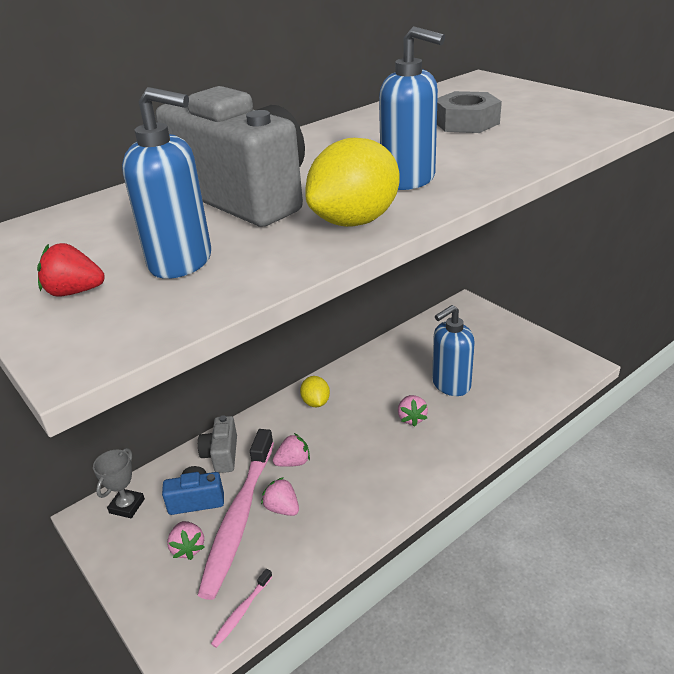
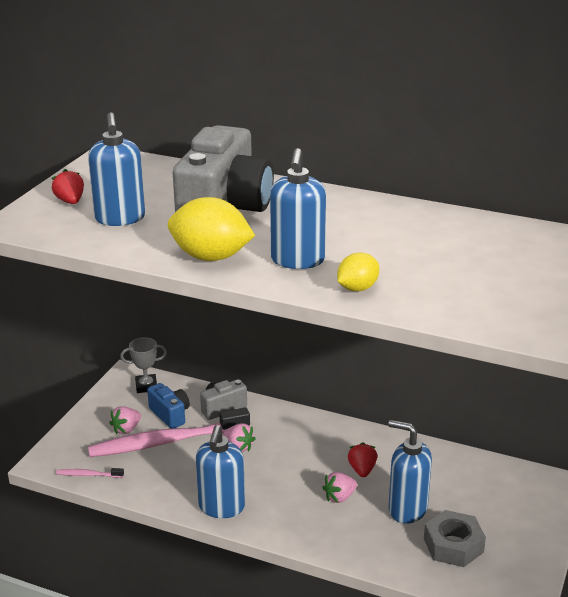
camera: 60 degrees right, 5 degrees down
(282, 508) = (188, 459): pink strawberry -> none
(316, 402) = (318, 434): yellow lemon -> yellow lemon (357, 288)
(376, 504) = (221, 507): none -> blue soap dispenser
(385, 393) = (362, 470): none -> red strawberry
(466, 122) = (451, 259): grey nut -> grey nut (453, 545)

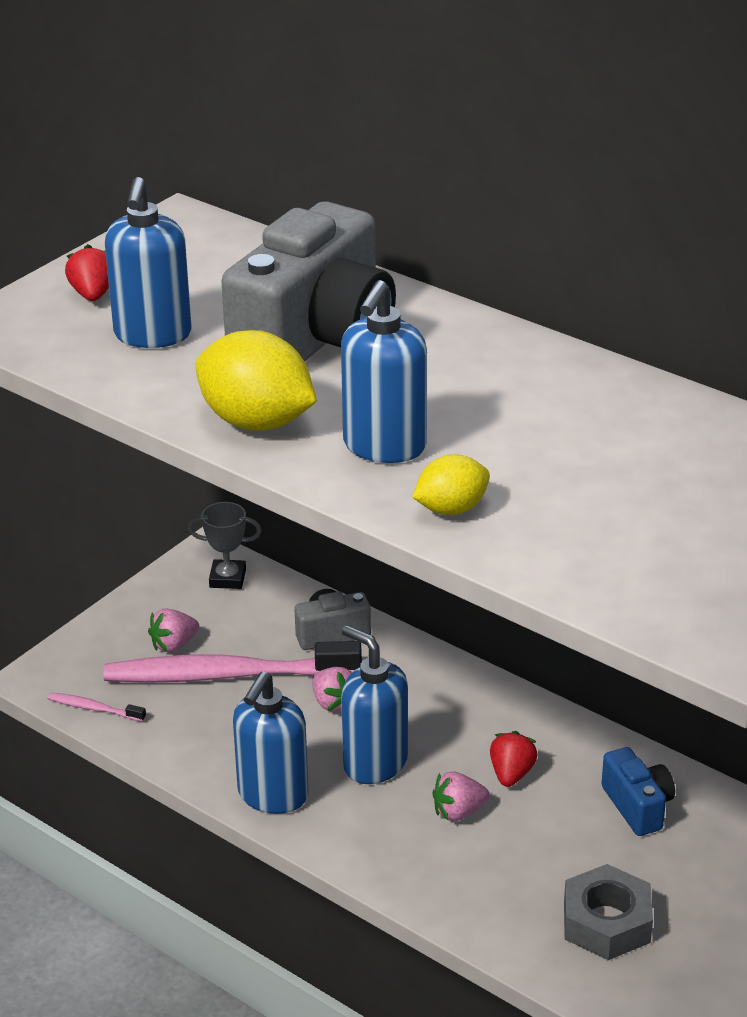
camera: 15 degrees right, 5 degrees up
(170, 415) = (247, 632): blue camera -> blue camera (637, 806)
(407, 509) = (557, 851): blue soap dispenser -> blue soap dispenser (374, 763)

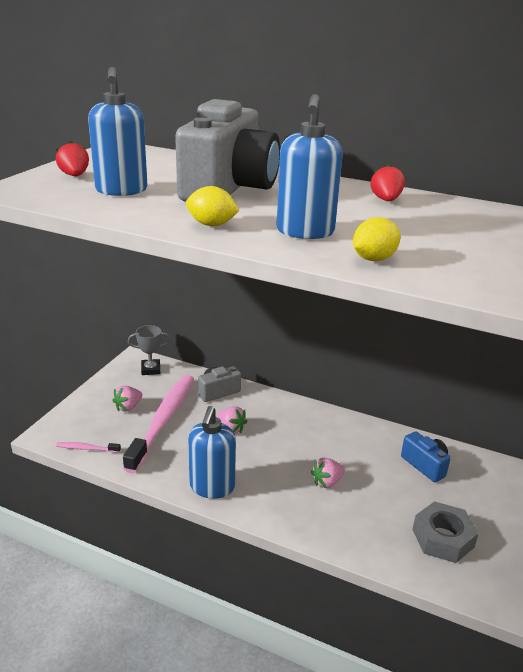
camera: 15 degrees left, 5 degrees down
(226, 675) = (163, 420): pink toothbrush -> pink toothbrush turned 120 degrees clockwise
(256, 422) = (211, 225): yellow lemon -> yellow lemon, size x0.57
(374, 763) = (267, 460): blue soap dispenser -> none
(511, 774) = (347, 456): red strawberry -> red strawberry (386, 200)

